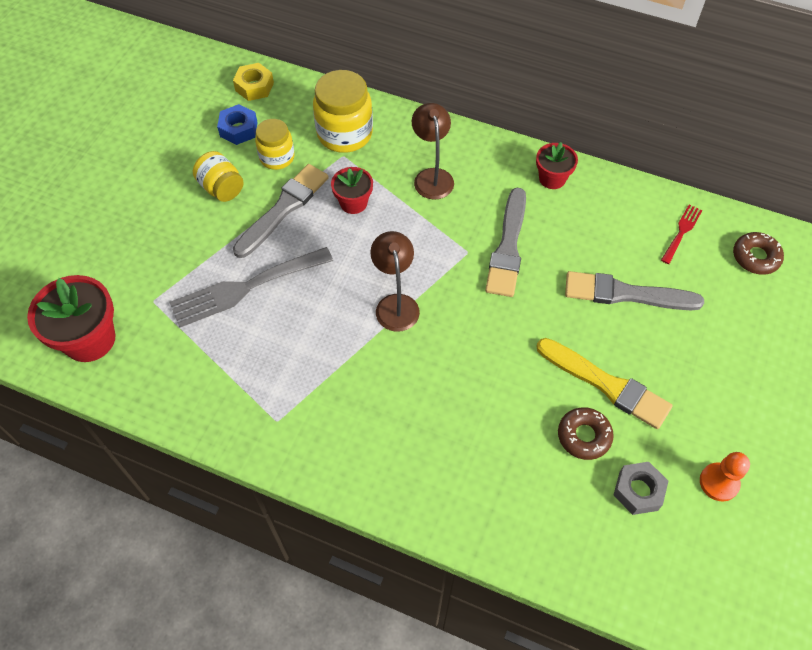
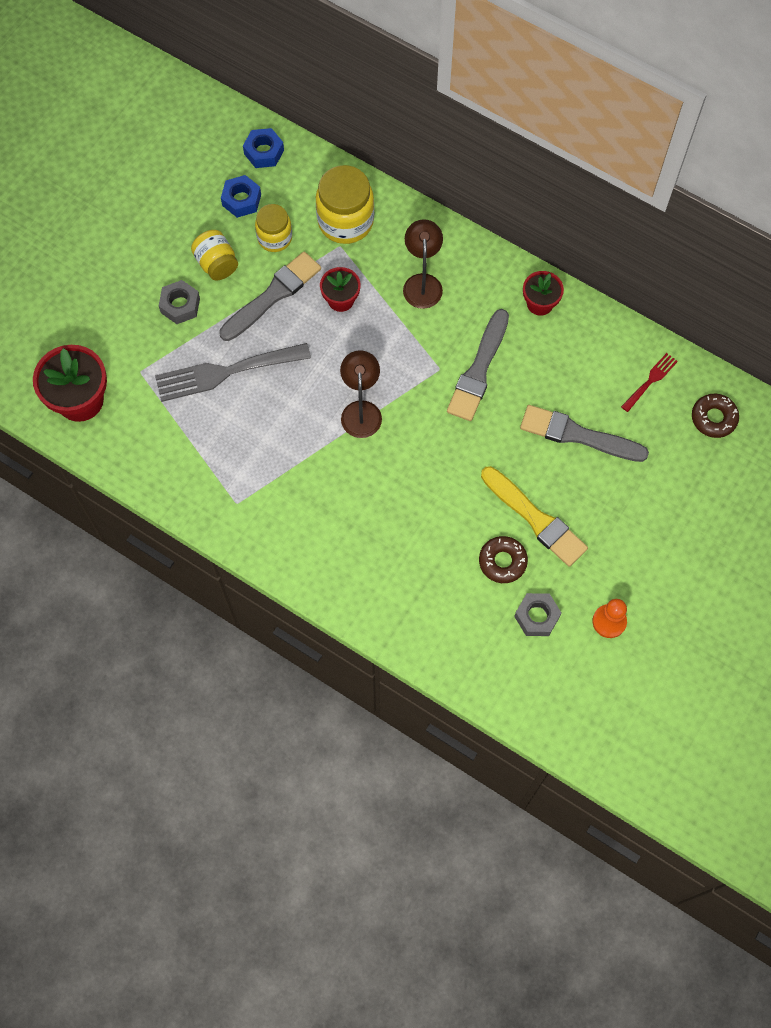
camera: 10 degrees right, 10 degrees up
(188, 231) = (180, 305): none -> grey nut
(254, 87) = (264, 152): yellow nut -> blue nut

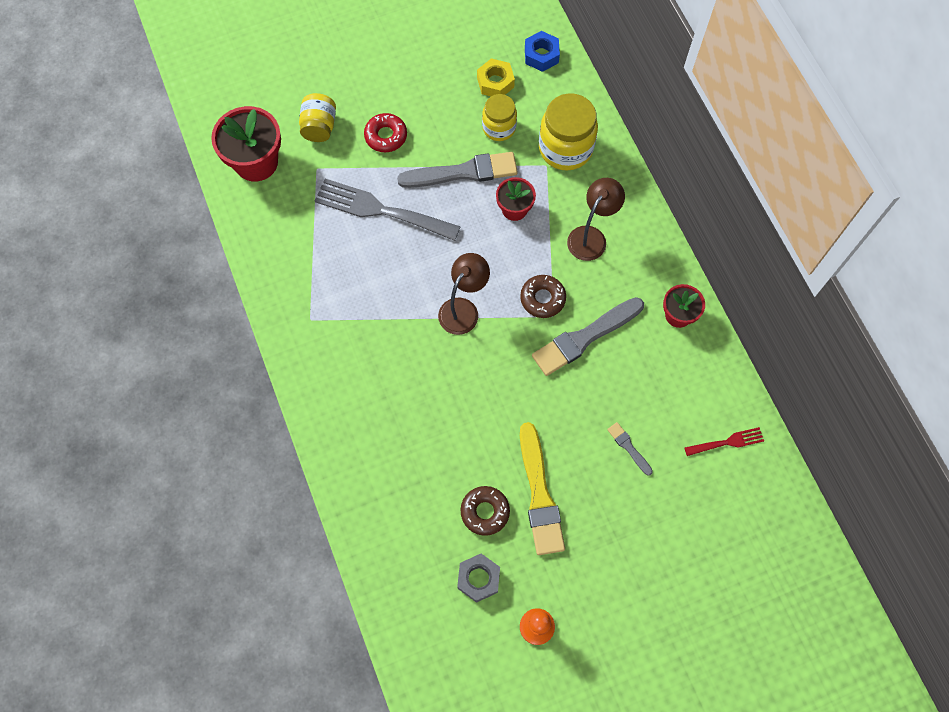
camera: 35 degrees right, 0 degrees up
(180, 305) = (386, 136): grey nut -> red donut
(216, 264) = (438, 120): yellow jar -> yellow jar (319, 127)
(241, 200) = (495, 82): blue nut -> yellow nut
(578, 435) = (628, 447): grey brush -> grey brush, size x0.47
(713, 418) = (760, 512): brown donut -> brown donut (542, 299)

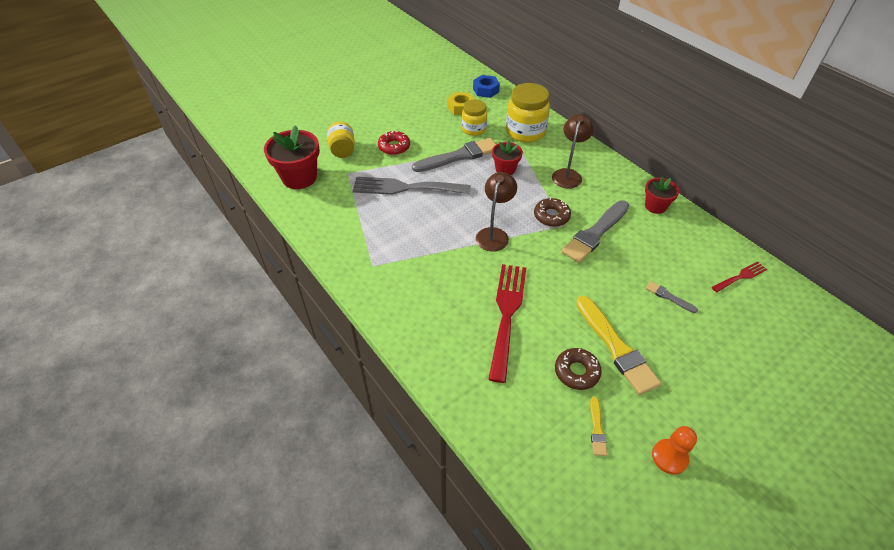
camera: 15 degrees left, 20 degrees down
(438, 422) = (507, 314): none -> red fork
(478, 579) = (597, 429): grey nut -> yellow brush

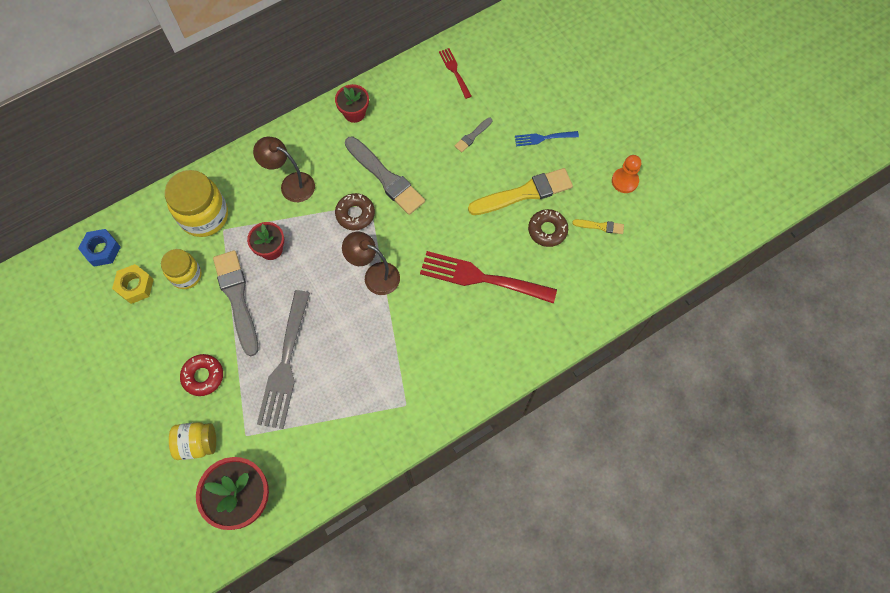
camera: 85 degrees left, 20 degrees up
(693, 363) = (543, 138): none -> blue fork

